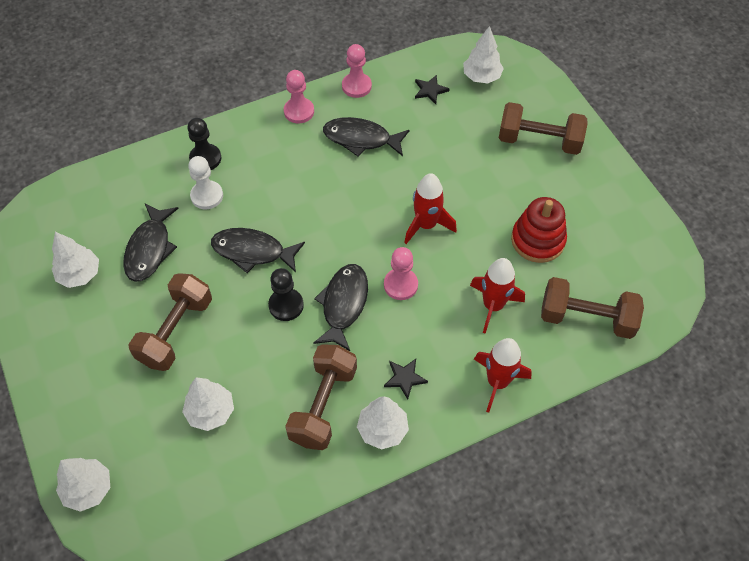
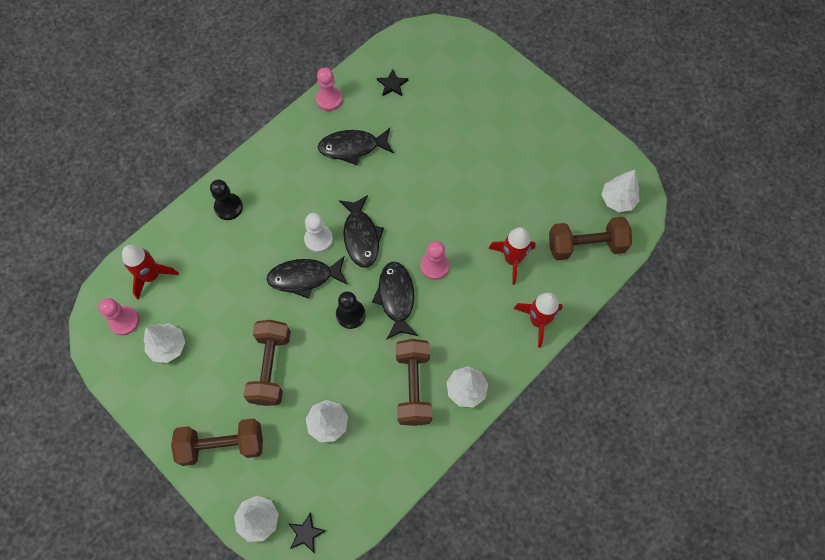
camera: 20 degrees left, 10 degrees up
(150, 249) = (217, 304): black fish -> black fish (361, 236)
(207, 196) = (244, 241): white pawn -> white pawn (318, 239)
(299, 111) = (290, 138): pink pawn -> pink pawn (124, 321)
(405, 378) = (467, 342): black star -> black star (306, 533)
(426, 225) = (435, 207): red rocket -> red rocket (151, 276)
(481, 77) = (430, 58): white tree -> white tree (617, 200)
(537, 240) = (526, 192): red stacking toy -> none
(539, 141) = (497, 103): brown dumbbell -> brown dumbbell (222, 445)

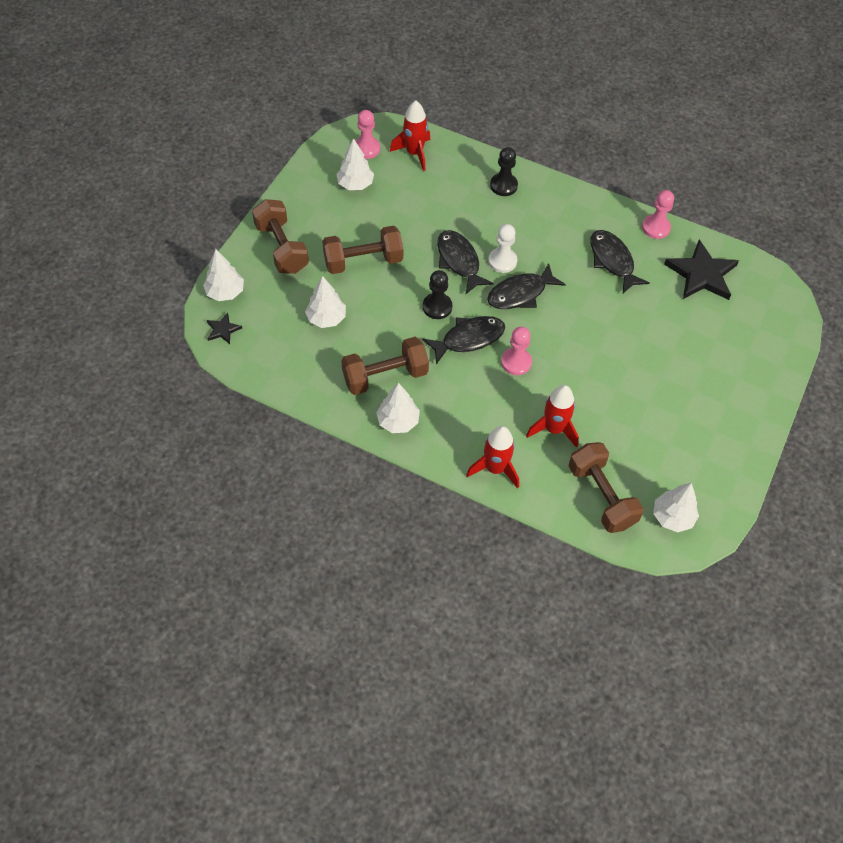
camera: 70 degrees right, 10 degrees down
(392, 84) = (702, 274): black star -> black star, size x2.11

